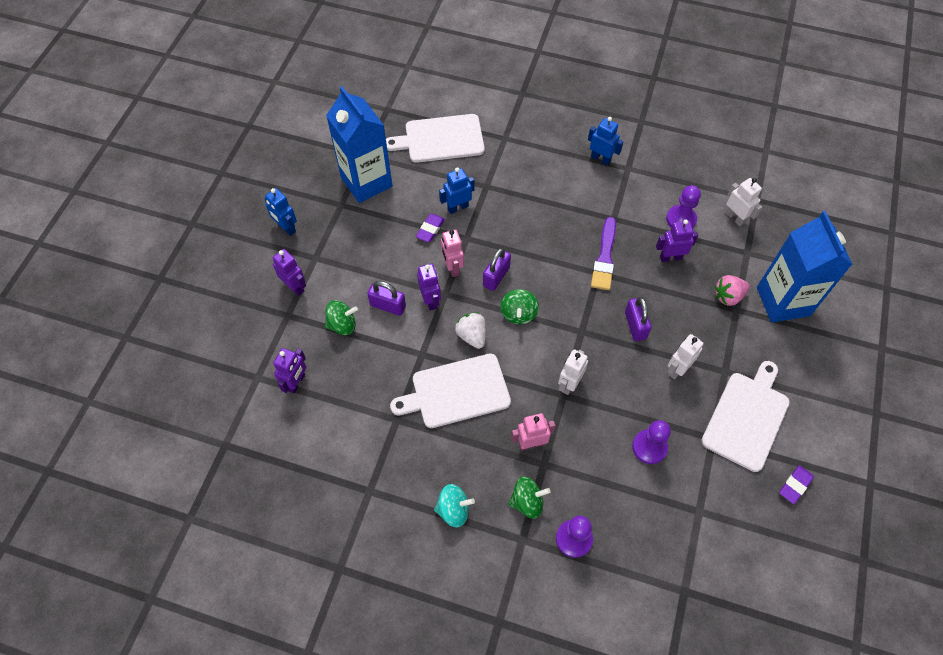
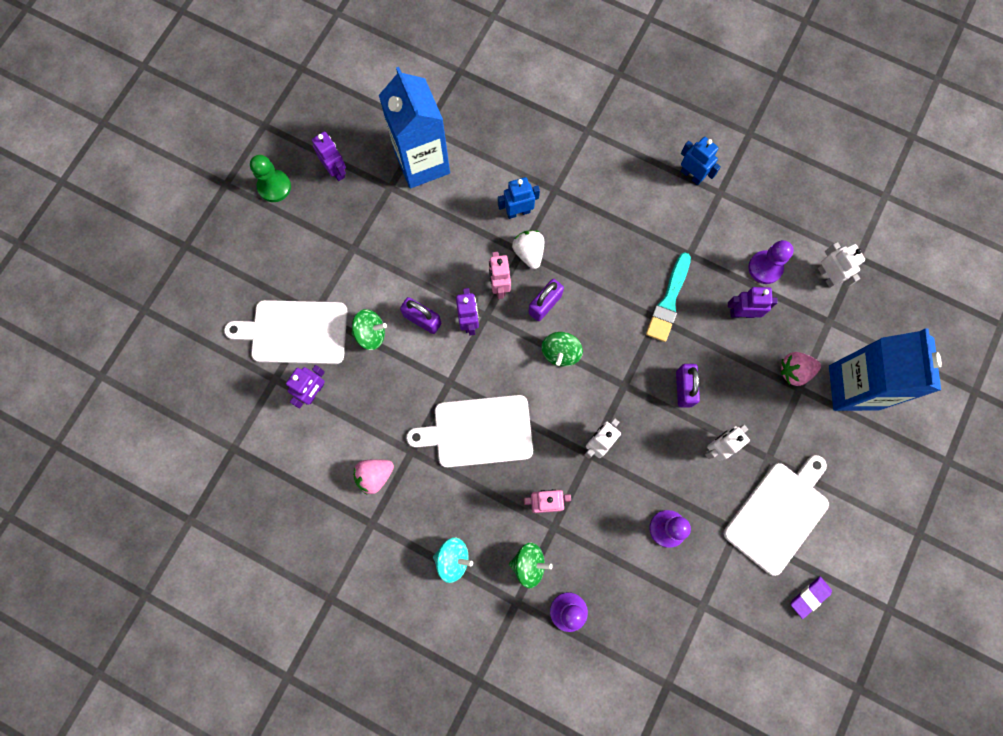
camera: 10 degrees right, 15 degrees up
(236, 219) = (274, 187): none -> green pawn
(286, 228) = (326, 207): blue robot -> none
(295, 287) = (327, 280): purple robot -> purple robot (336, 170)
(365, 447) = (374, 476): none -> pink strawberry
(430, 229) = (483, 234): purple eraser -> none
(440, 139) = (514, 120): white cutting board -> white cutting board (295, 332)
(472, 336) = (506, 370): white strawberry -> white strawberry (529, 253)
(604, 257) = (668, 301): purple brush -> turquoise brush

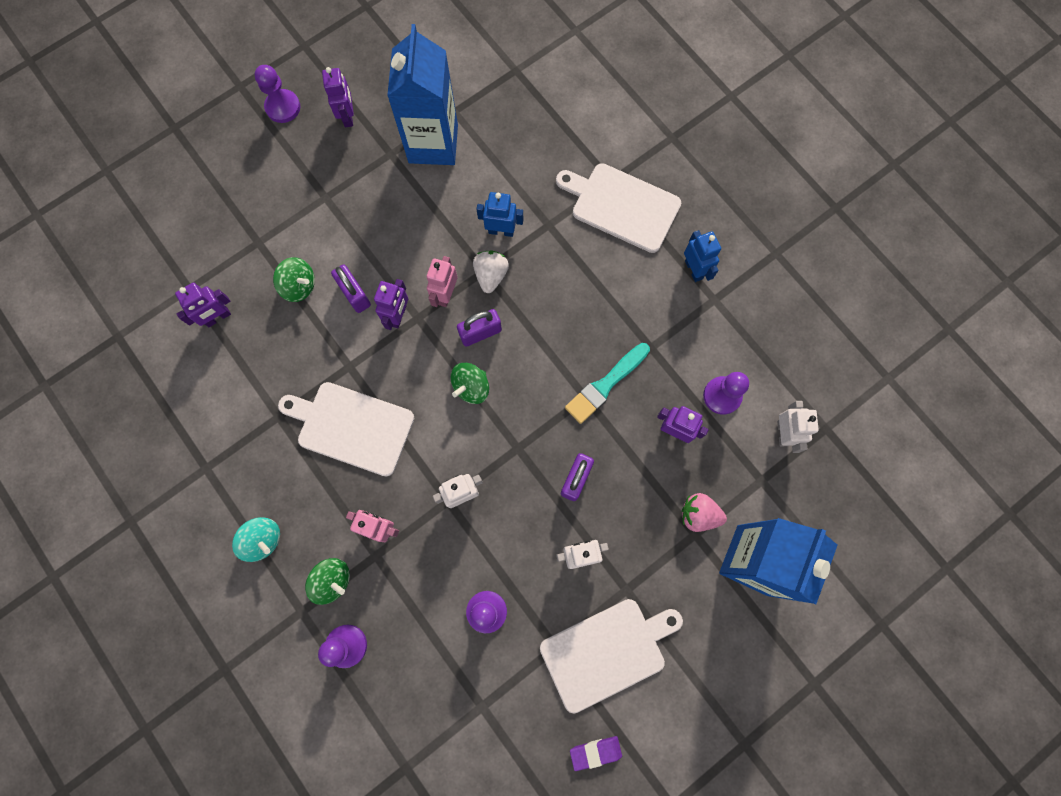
camera: 25 degrees right, 0 degrees up
(274, 187) = (283, 107): green pawn -> purple pawn
(295, 332) = (230, 253): white cutting board -> white cutting board (622, 206)
(374, 476) = (232, 423): pink strawberry -> none

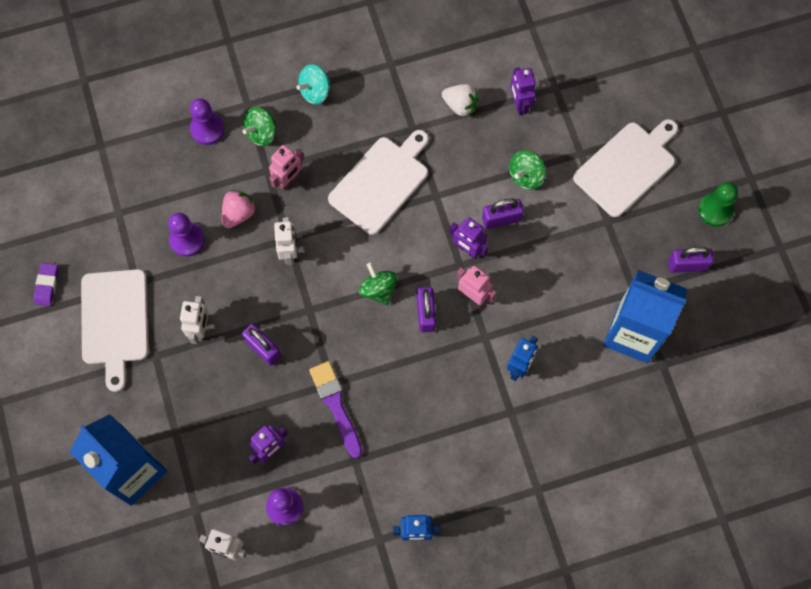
camera: 110 degrees right, 5 degrees down
(283, 107) = (715, 210): purple pawn -> green pawn
(348, 116) = (687, 265): purple robot -> purple padlock
(491, 275) = (478, 341): white strawberry -> white strawberry (460, 105)
(605, 385) = (336, 405): turquoise brush -> purple brush
(622, 206) = (506, 489): white cutting board -> white cutting board (627, 166)
(698, 514) = (190, 441): pink strawberry -> pink strawberry (238, 214)

